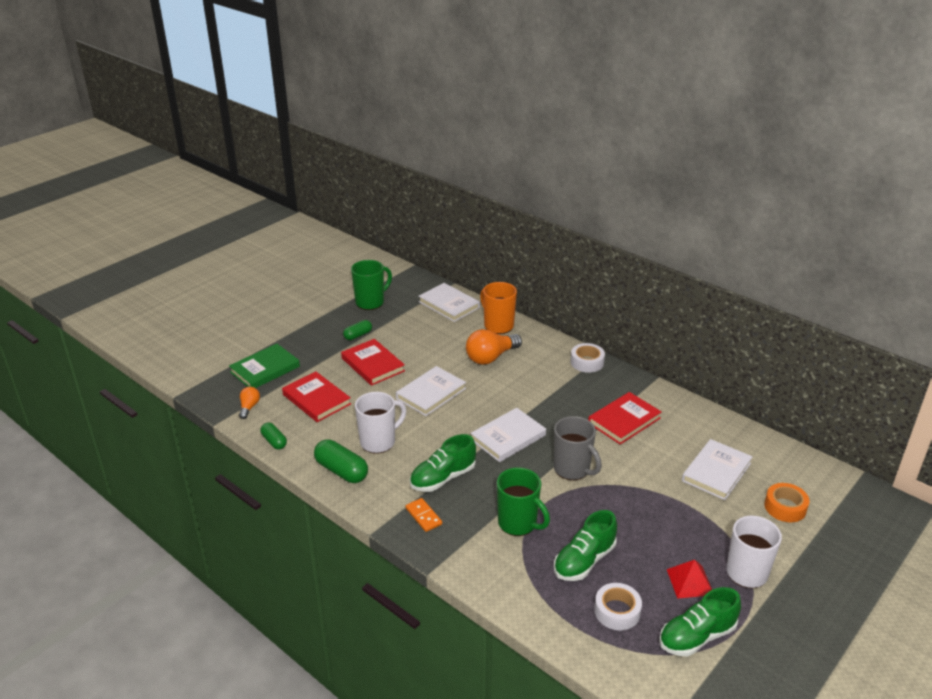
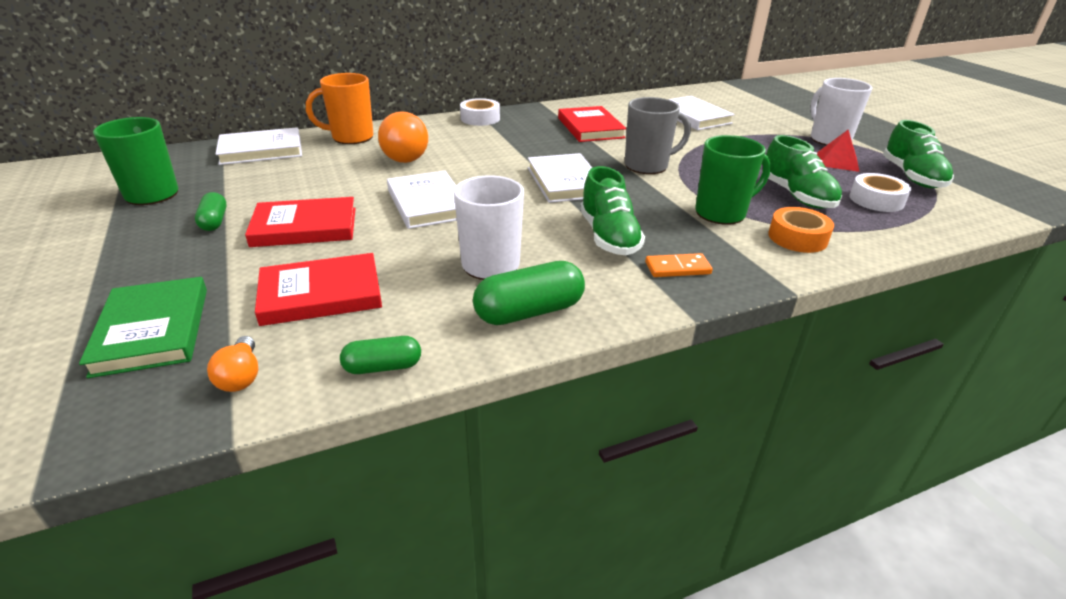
camera: 65 degrees left, 0 degrees up
(249, 407) = (241, 376): orange light bulb -> orange light bulb turned 135 degrees counterclockwise
(785, 507) = (752, 109): orange tape -> orange tape (797, 238)

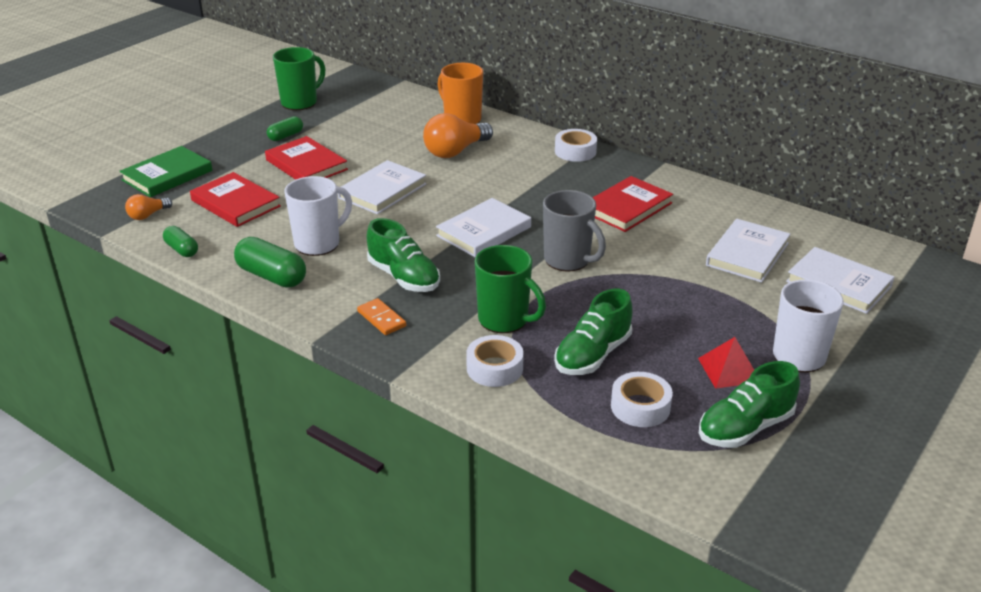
camera: 60 degrees right, 0 degrees up
(261, 150) = (399, 101): white book -> white book (838, 284)
(608, 237) = (404, 277): green shoe -> green shoe turned 90 degrees counterclockwise
(797, 238) = (494, 368): orange tape -> white tape

